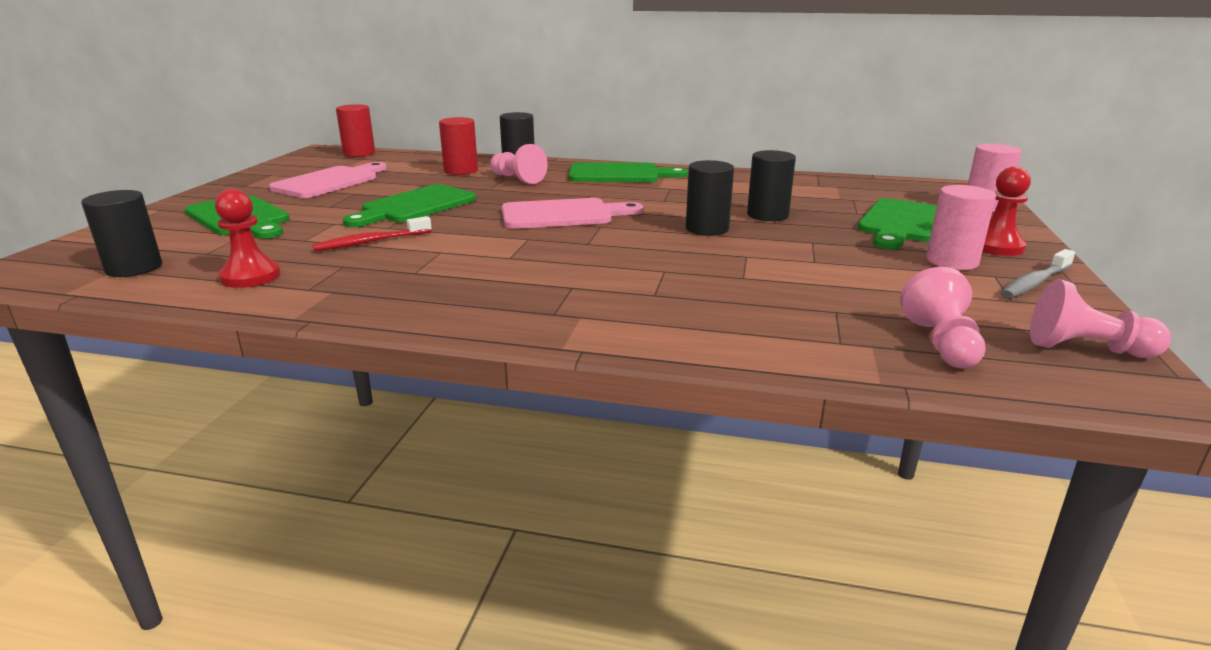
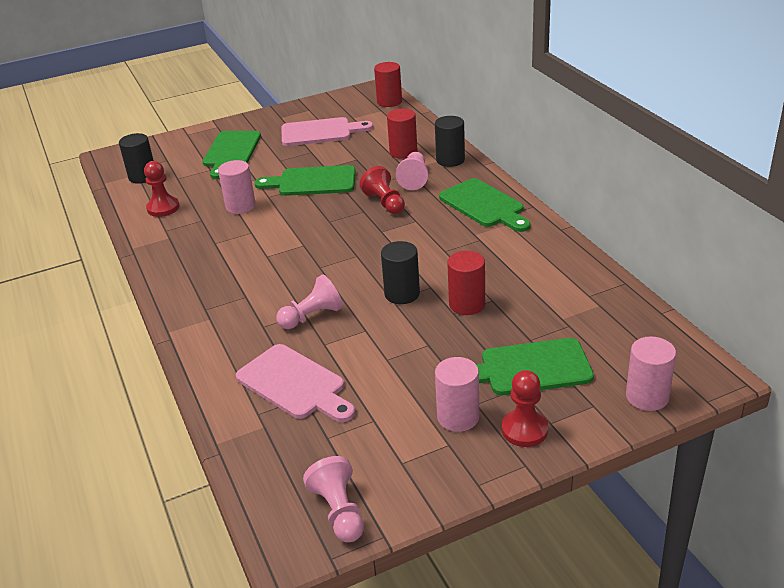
camera: 55 degrees right, 10 degrees up
(370, 242) = (240, 206): red toothbrush -> pink cylinder
(532, 196) = (385, 203): none -> red pawn
(563, 215) = (361, 233): pink cutting board -> pink cutting board (294, 384)
(767, 215) = (467, 304): black cylinder -> red cylinder
(941, 343) = (291, 450): pink pawn -> pink pawn (312, 316)
(1034, 282) = (452, 466): grey toothbrush -> none

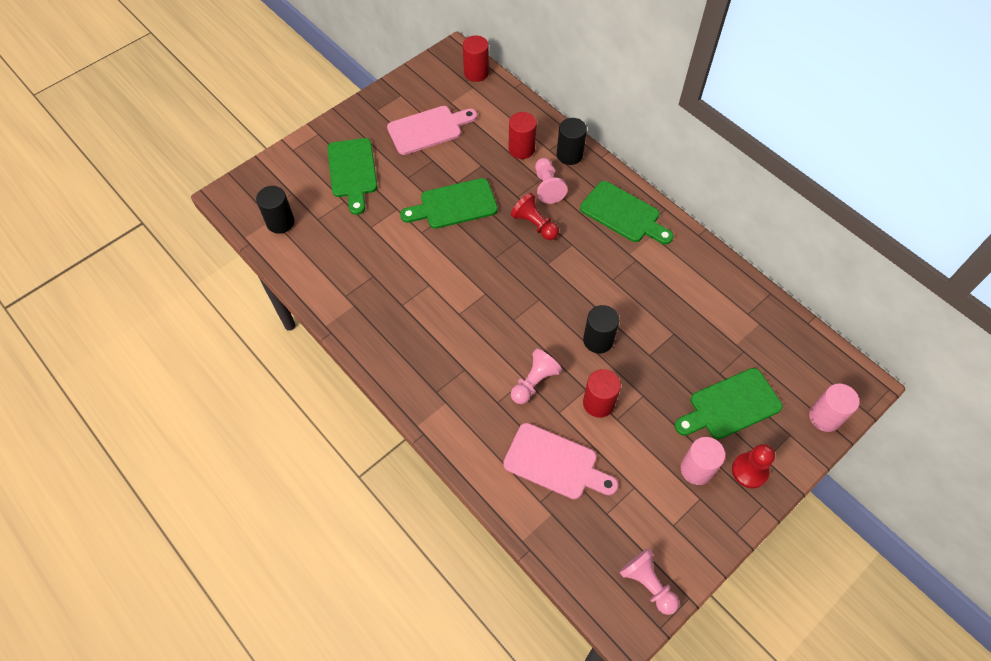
camera: 20 degrees left, 25 degrees up
(163, 208) = (326, 265): red pawn -> none
(240, 206) = (401, 250): pink cylinder -> none
(467, 304) = (656, 342): red cylinder -> red cylinder (598, 403)

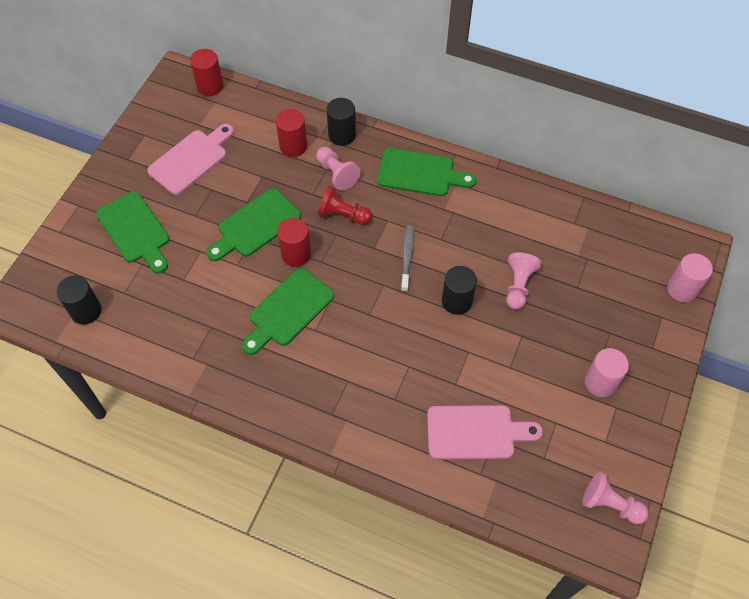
camera: 25 degrees left, 0 degrees up
(534, 382) = (419, 365): pink pawn -> pink pawn (518, 285)
(573, 283) = (407, 257): none -> grey toothbrush
(598, 403) = (486, 360): red cylinder -> red cylinder (296, 254)
(730, 405) = (600, 312): green cutting board -> green cutting board (288, 310)
(749, 471) = (644, 364): red pawn -> none

